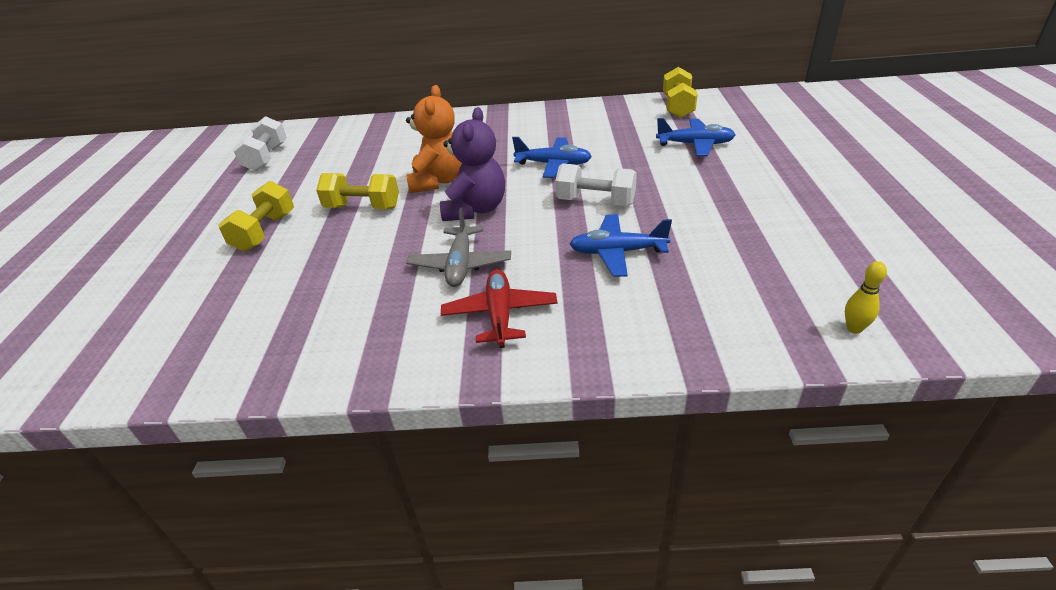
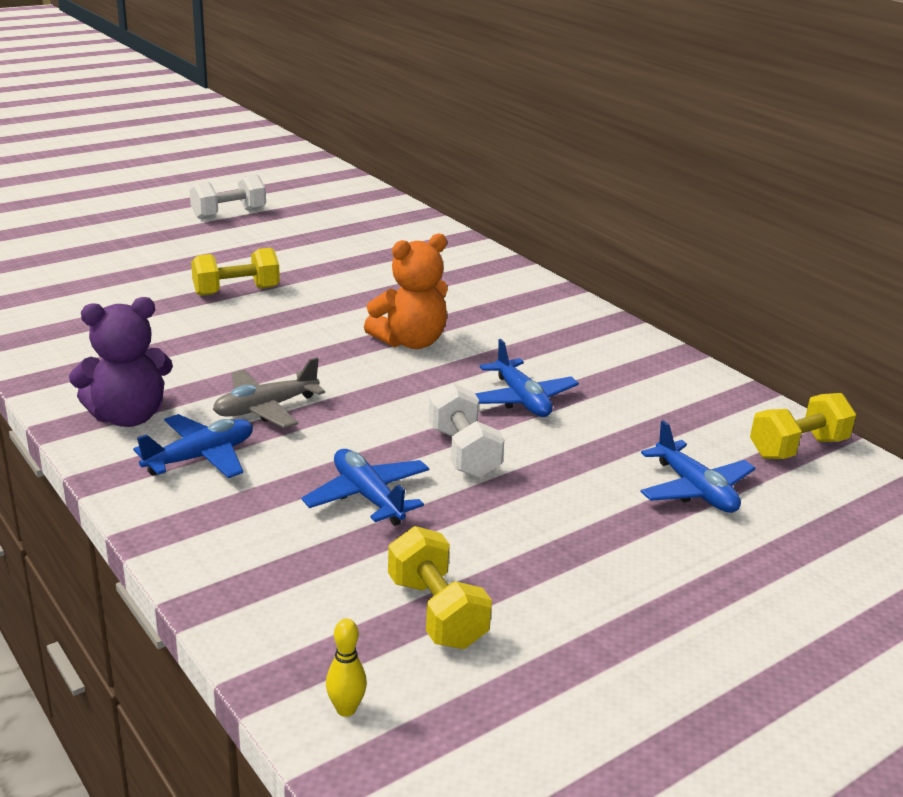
camera: 50 degrees right, 10 degrees down
(266, 158) = (361, 238): white dumbbell -> white dumbbell (229, 214)
(363, 207) = (320, 321): yellow dumbbell -> yellow dumbbell (436, 612)
(475, 209) = (374, 382): purple teddy bear -> purple teddy bear (128, 417)
(500, 315) = (201, 457): red plane -> blue plane

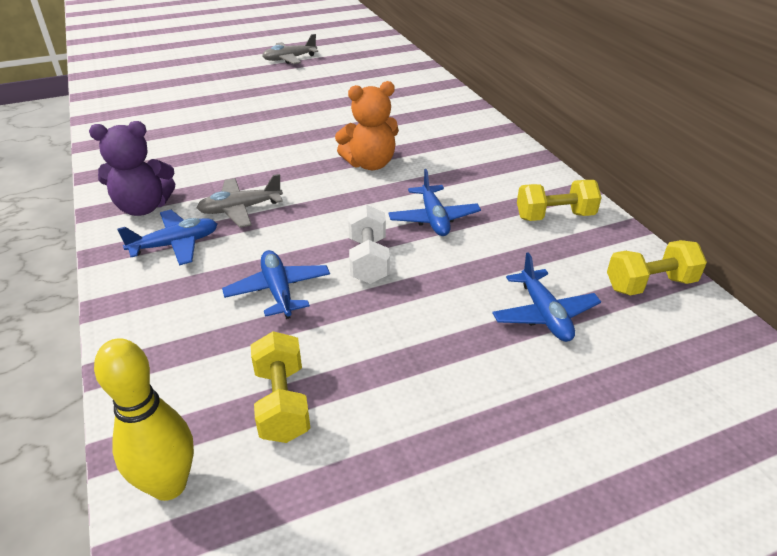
camera: 15 degrees right, 10 degrees up
(229, 214) = (289, 59): white dumbbell -> grey plane
(236, 291) = (266, 116): yellow dumbbell -> yellow dumbbell (554, 216)
(346, 709) = (169, 485): yellow bowling pin -> yellow bowling pin, size x2.12

